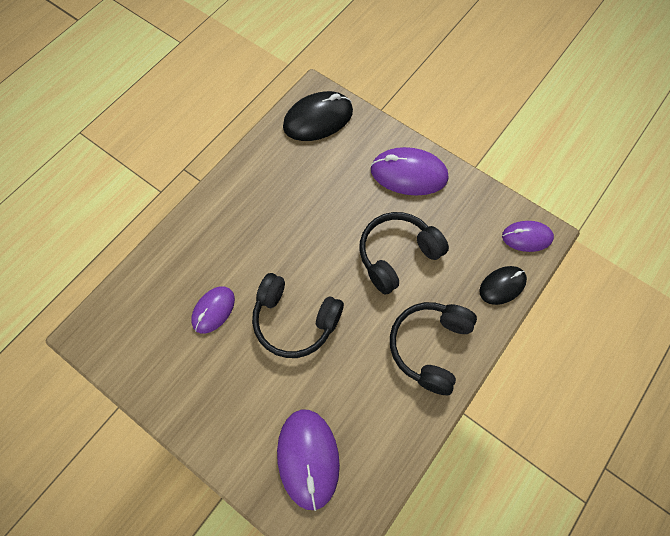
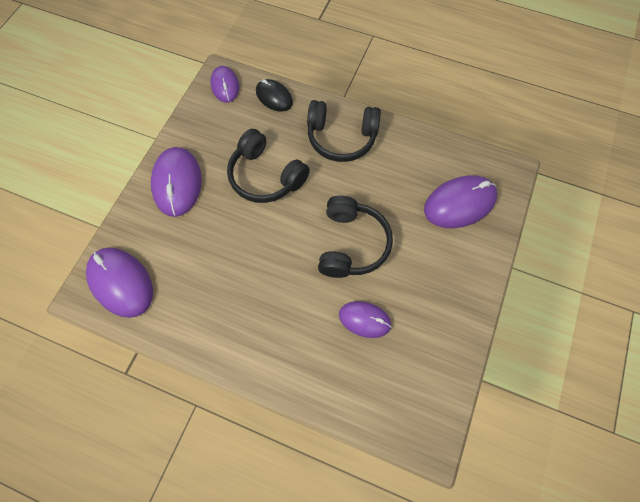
camera: 105 degrees left, 0 degrees up
(318, 119) = (121, 283): black mouse -> purple mouse

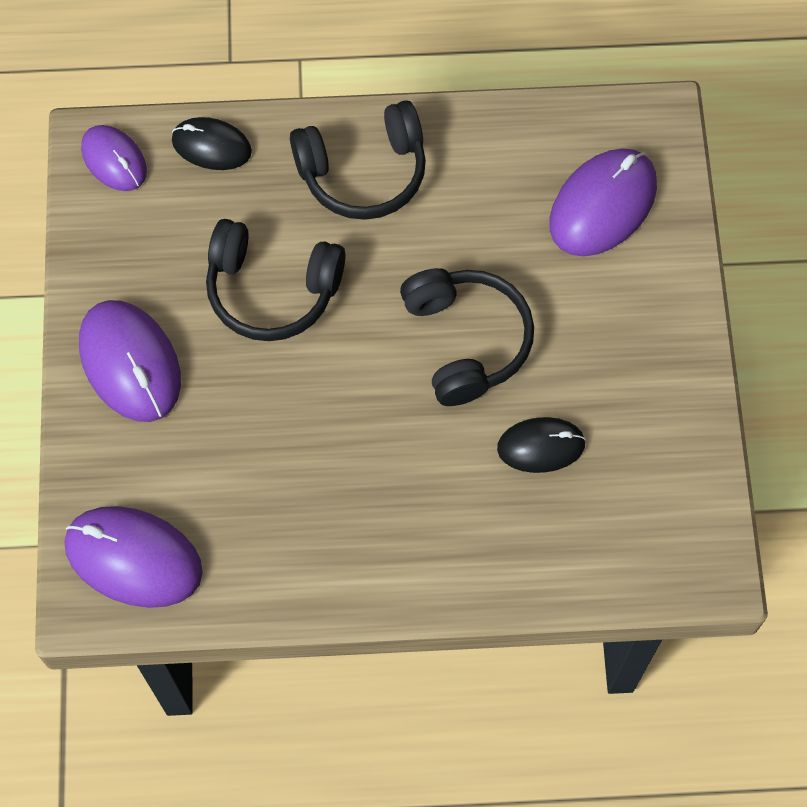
camera: 25 degrees left, 0 degrees up
(364, 319) = (541, 446): purple mouse -> black mouse

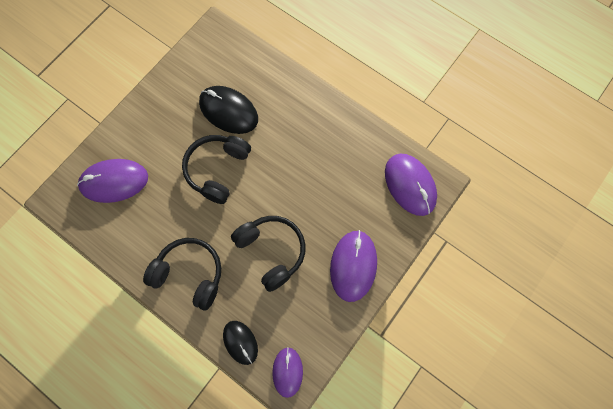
camera: 140 degrees left, 5 degrees up
(541, 446) = (228, 111): black mouse -> black mouse, size x1.61

